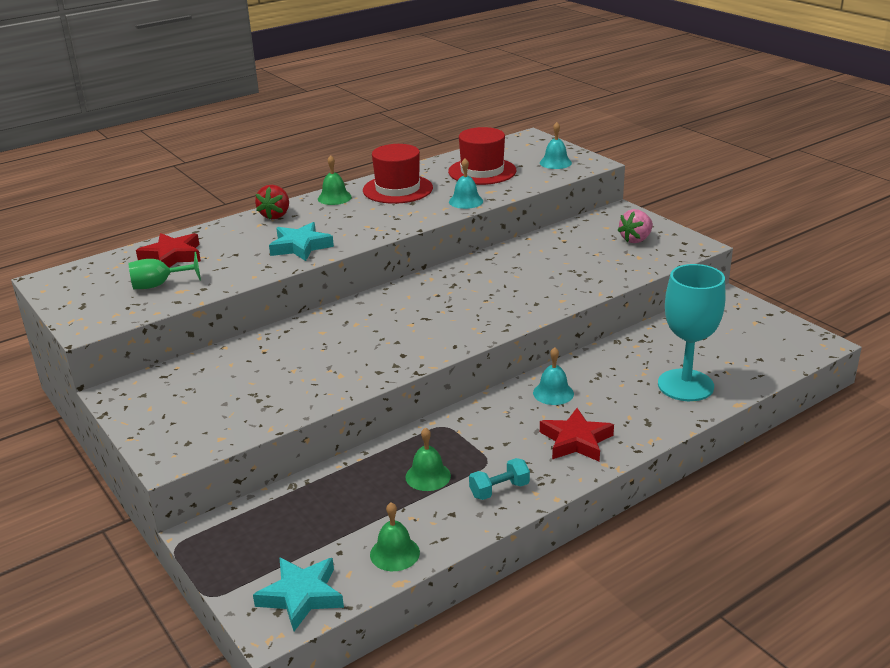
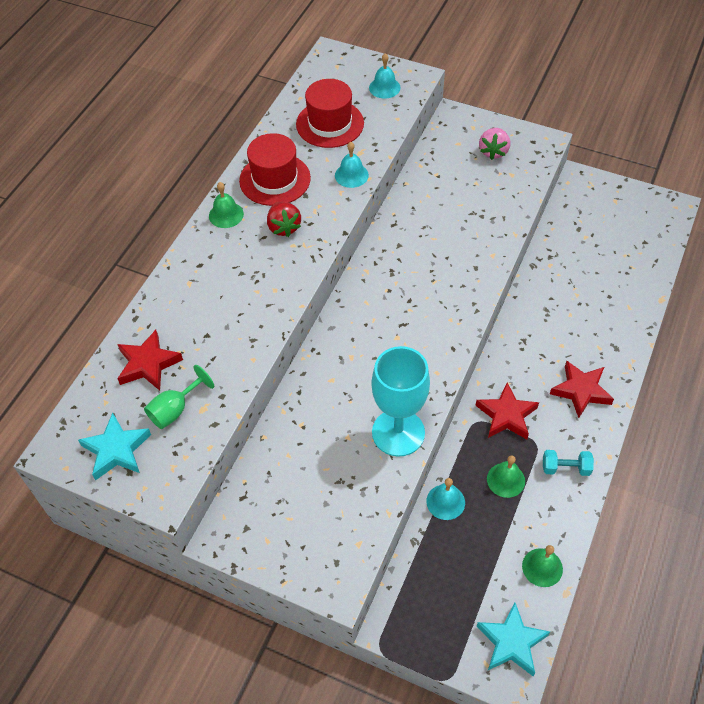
camera: 30 degrees left, 25 degrees up
(275, 215) = (193, 263): red strawberry -> red strawberry (284, 227)
(300, 246) = (258, 300): turquoise star -> turquoise star (116, 450)
(478, 432) = (506, 415): none -> red star
(499, 490) = (565, 468): turquoise dumbbell -> turquoise dumbbell turned 60 degrees clockwise
(553, 393) = (529, 346): turquoise bell -> turquoise bell (445, 502)
(685, 385) = (614, 295): turquoise goblet -> turquoise goblet (398, 432)

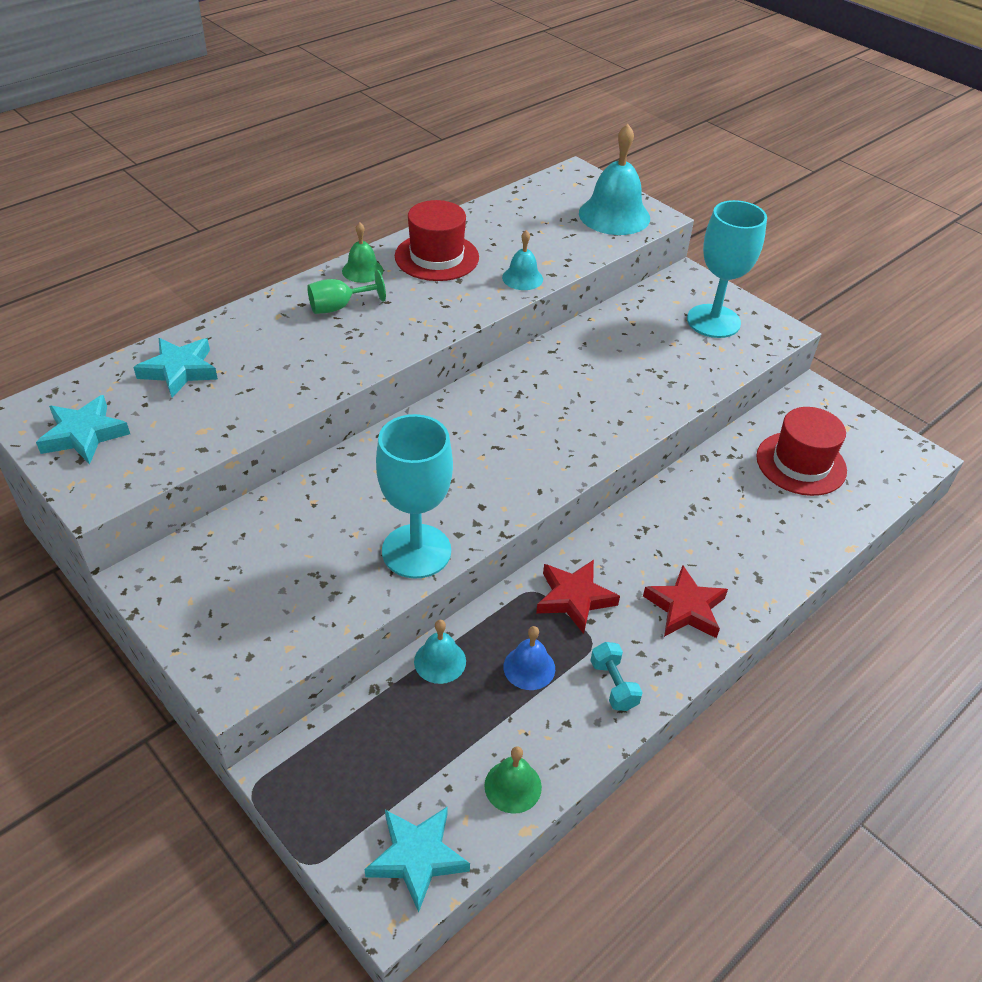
camera: 20 degrees right, 10 degrees down
(148, 364) = (179, 370): red star -> turquoise star
(175, 410) = (173, 421): green goblet -> green goblet (339, 307)
(284, 227) = (414, 300): red strawberry -> none
(330, 124) = (531, 228): red hat -> red hat (801, 463)
(384, 87) = (614, 215): turquoise bell -> turquoise bell, size x1.91
(493, 152) = (713, 321): pink strawberry -> turquoise goblet
(506, 480) = (529, 667): green bell -> blue bell
(565, 468) = (613, 685): turquoise dumbbell -> turquoise dumbbell turned 45 degrees clockwise

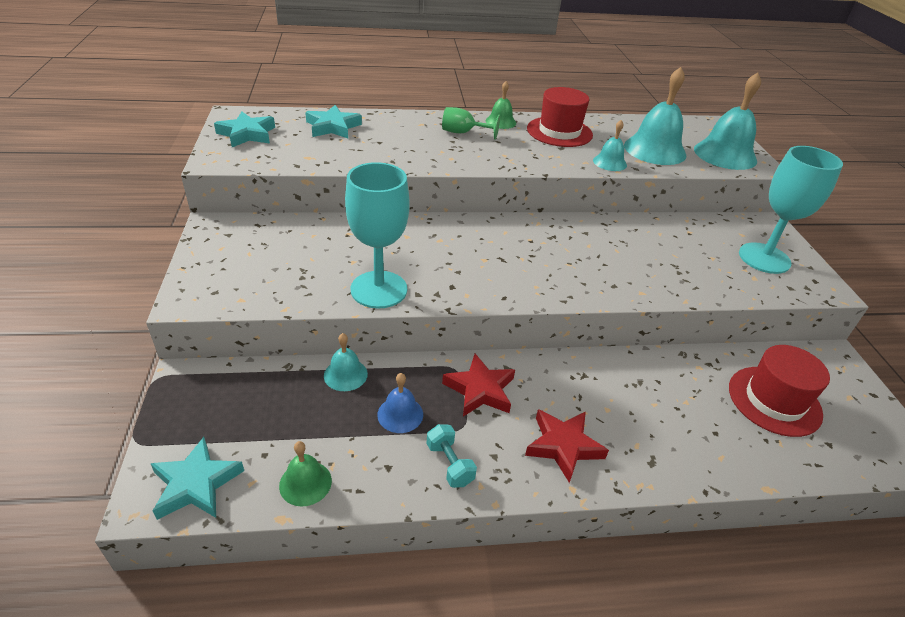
camera: 35 degrees right, 5 degrees down
(548, 239) = (655, 150): none -> turquoise bell
(613, 685) = (450, 464): turquoise dumbbell -> turquoise dumbbell turned 45 degrees counterclockwise

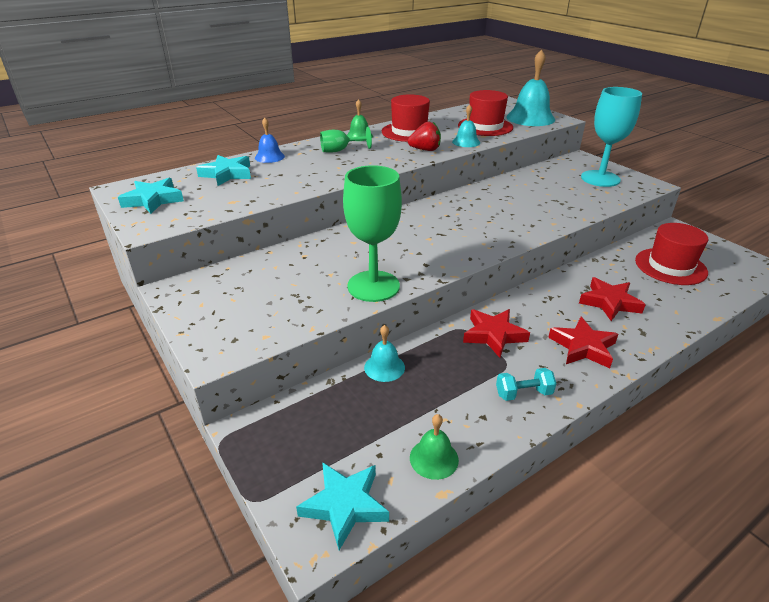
camera: 25 degrees left, 5 degrees down
(379, 289) = (373, 286): turquoise goblet -> green goblet
(400, 414) = (454, 376): blue bell -> blue bell (269, 157)
(450, 464) = (523, 393): turquoise dumbbell -> turquoise dumbbell turned 45 degrees counterclockwise
(553, 158) = (425, 150): none -> red strawberry
(647, 410) = (609, 302): none -> red star
(655, 150) = (485, 126): turquoise bell -> red hat

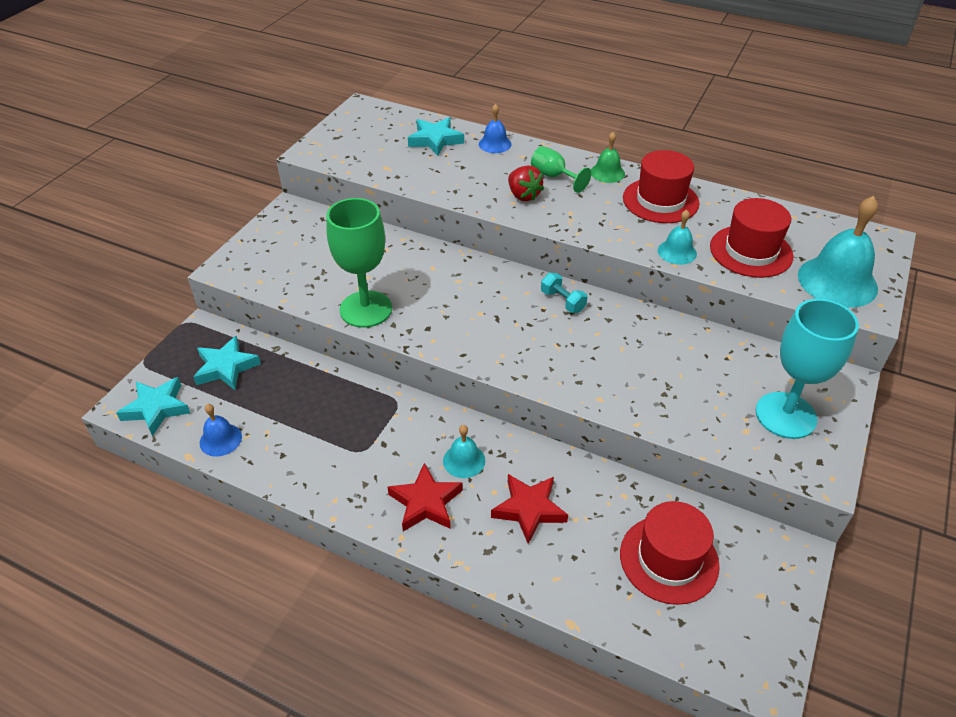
camera: 60 degrees right, 10 degrees up
(153, 200) = (356, 131): turquoise star -> turquoise star (226, 367)
(384, 367) = (310, 372): turquoise bell -> turquoise bell (464, 460)
(425, 150) = (617, 230): red strawberry -> red strawberry (523, 195)
(434, 458) = (220, 439): green bell -> blue bell
(493, 335) = (401, 428): red star -> none
(523, 393) = (326, 473): turquoise dumbbell -> turquoise dumbbell (563, 301)

